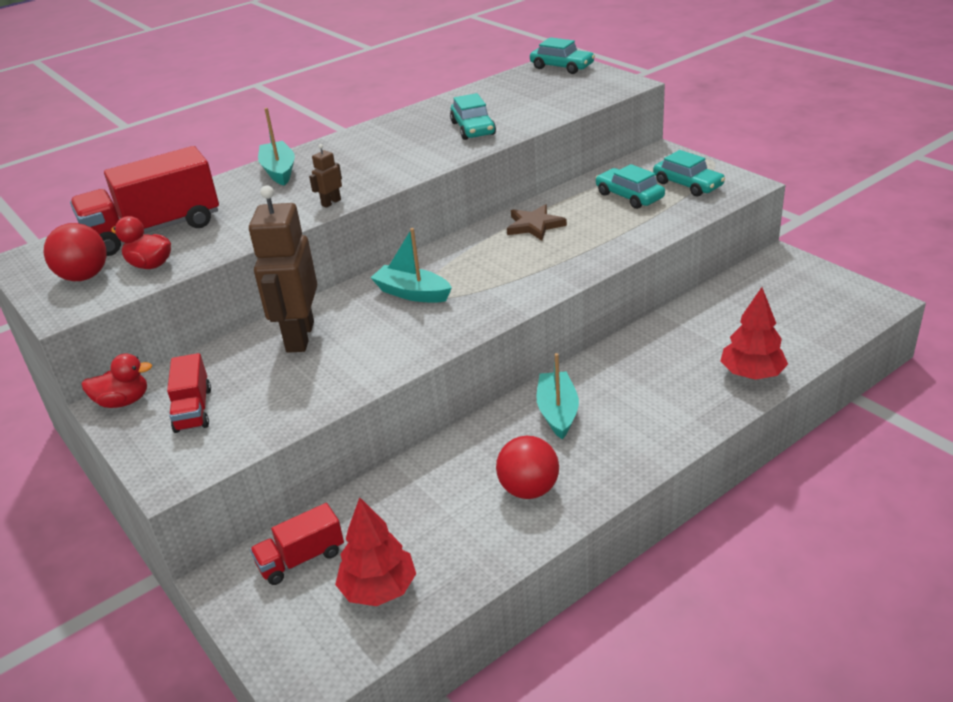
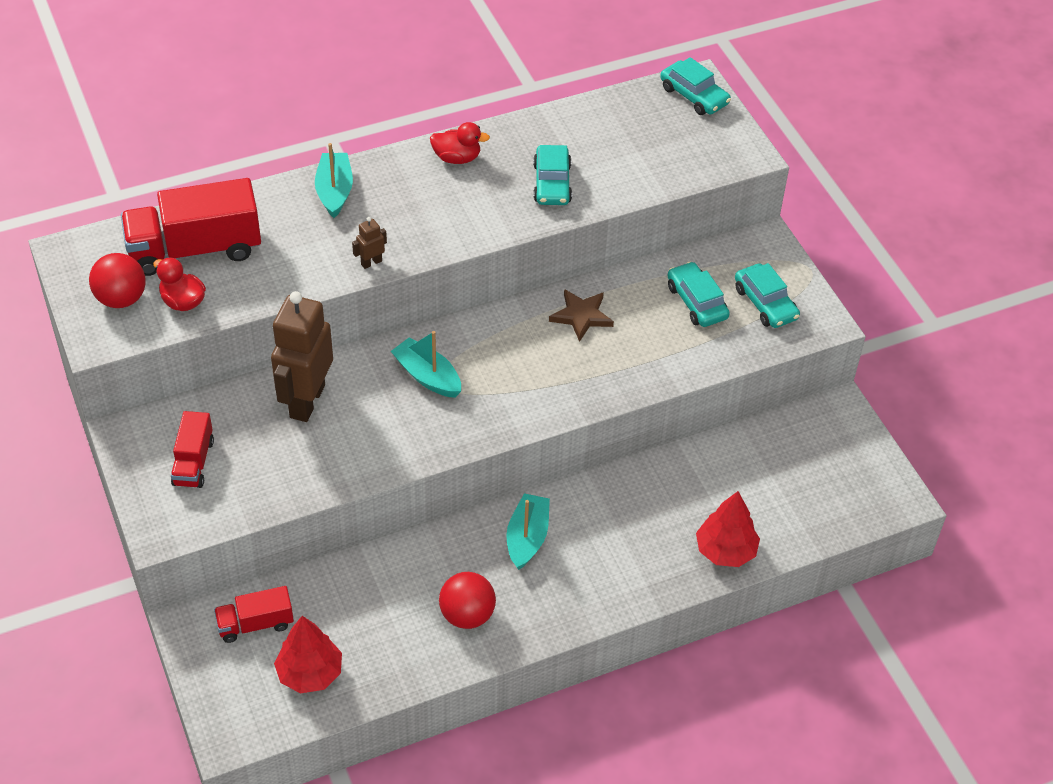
camera: 10 degrees right, 15 degrees up
(123, 401) = (135, 432): red duck -> red duck (457, 158)

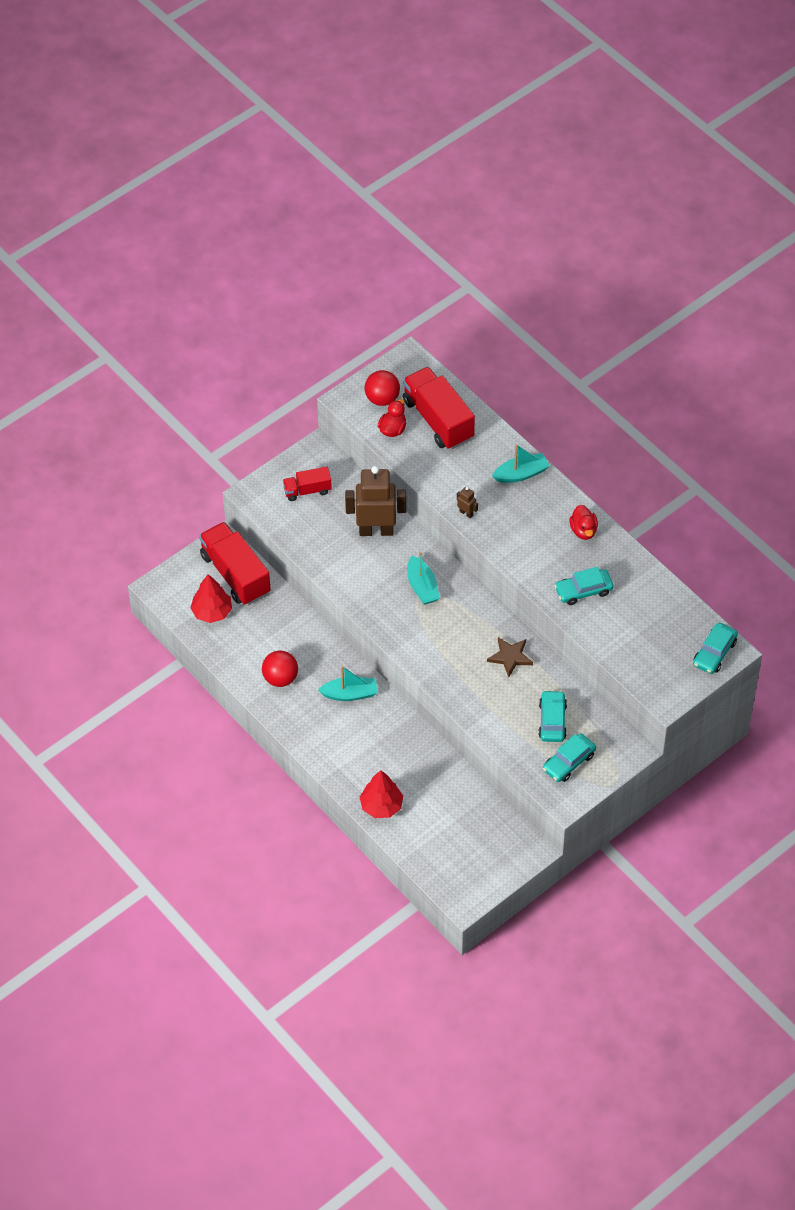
camera: 75 degrees right, 5 degrees up
(255, 624) = (235, 574): red truck -> red truck, size x1.86
(427, 376) = (422, 587): turquoise boat -> turquoise boat turned 135 degrees clockwise
(696, 302) = (552, 721): turquoise car -> turquoise car turned 45 degrees counterclockwise

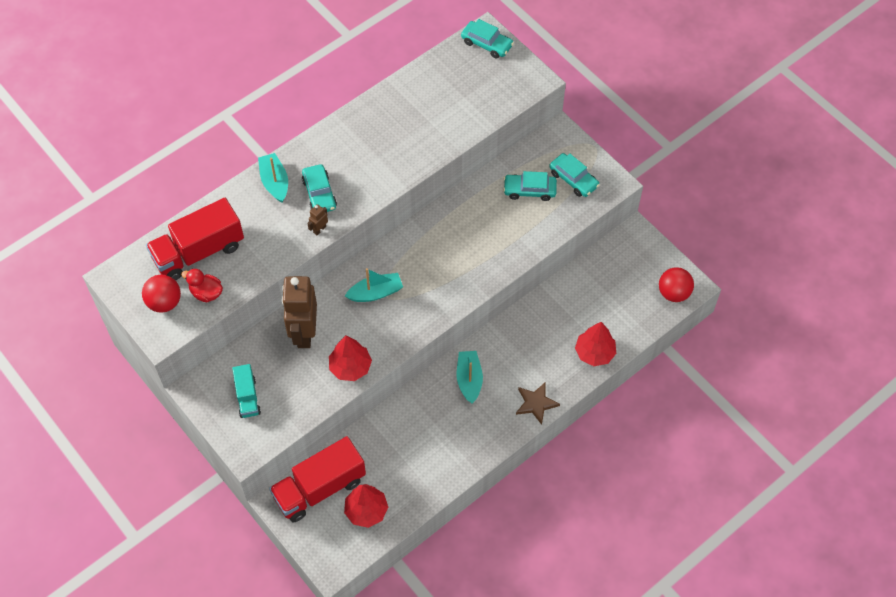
camera: 90 degrees left, 5 degrees up
(280, 678) = (450, 443): red ball -> red ball (673, 293)
(307, 490) = (247, 397): red truck -> turquoise truck
(339, 569) = (350, 367): none -> red tree
(510, 657) = (459, 221): brown star -> brown star (536, 403)
(583, 530) = (347, 134): red duck -> none
(583, 590) = (416, 137): turquoise car -> turquoise car (319, 193)

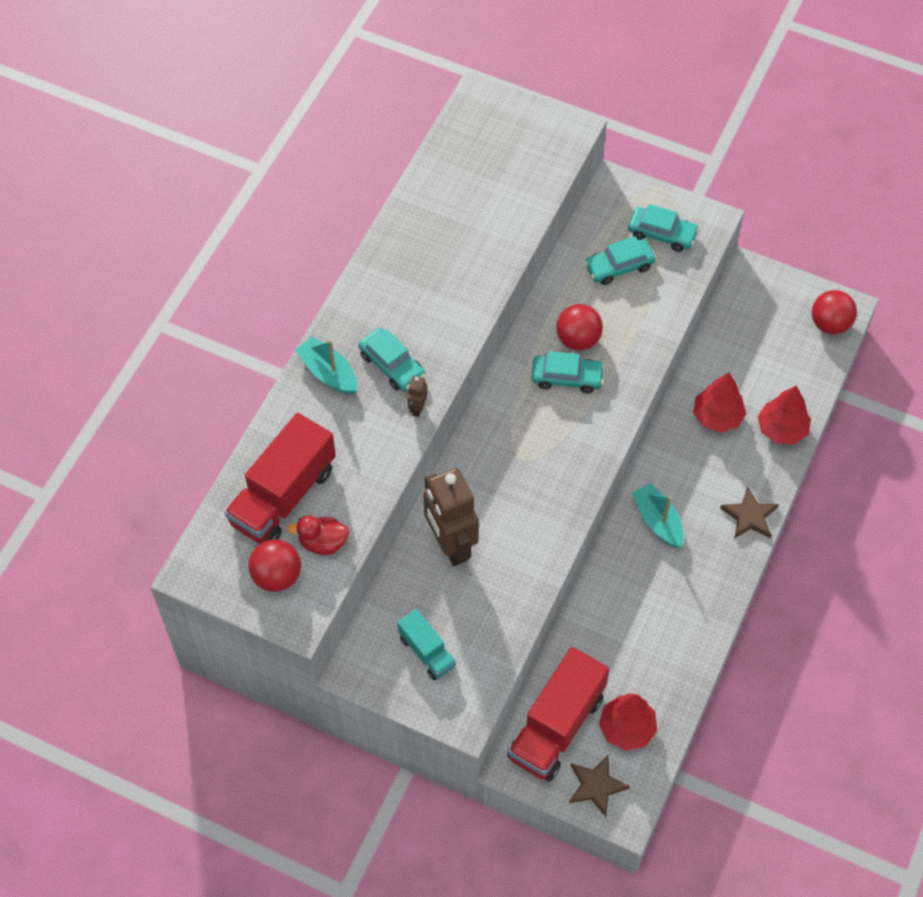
camera: 25 degrees left, 0 degrees up
(323, 540) = (596, 786): none -> brown star
(350, 367) = (530, 562): red tree -> red tree (717, 417)
(375, 293) = (508, 461): turquoise boat -> none
(471, 229) = (578, 339): none -> red ball
(487, 44) = (488, 109): turquoise car -> turquoise car (566, 378)

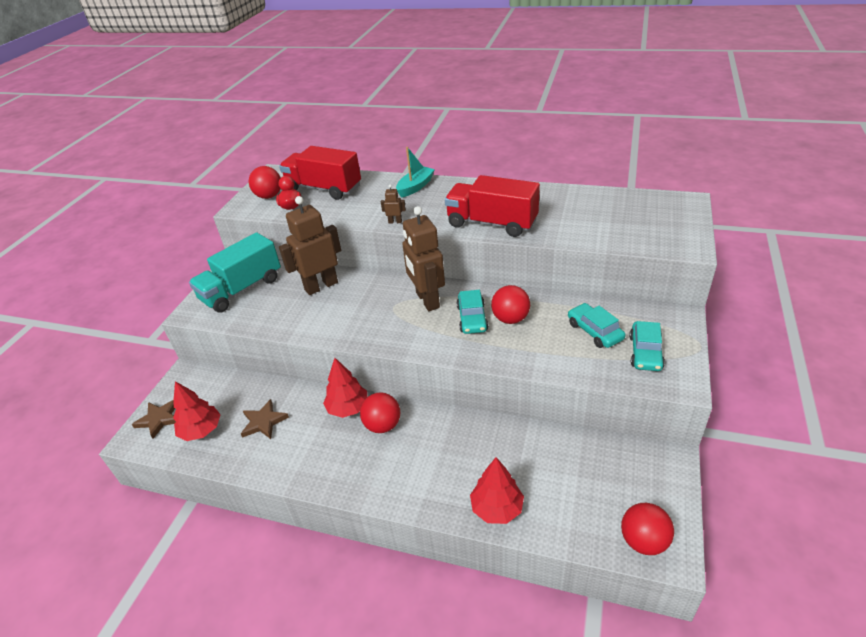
camera: 85 degrees right, 20 degrees down
(392, 365) = (427, 207): turquoise car -> none
(426, 652) = (242, 289): turquoise truck -> turquoise truck, size x1.86
(519, 420) = (427, 300): none -> brown robot
(556, 726) = (209, 390): red truck -> red truck (492, 223)
(657, 521) = (383, 425): turquoise boat -> red ball
(717, 417) = (496, 454): red tree -> red tree (348, 408)
(749, 516) = (396, 491): brown star -> brown star (264, 422)

